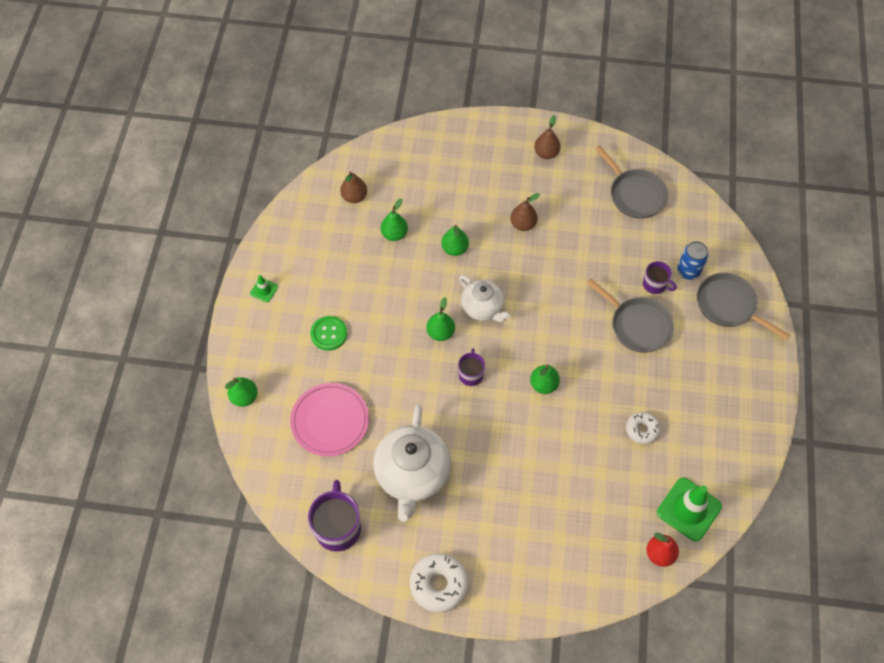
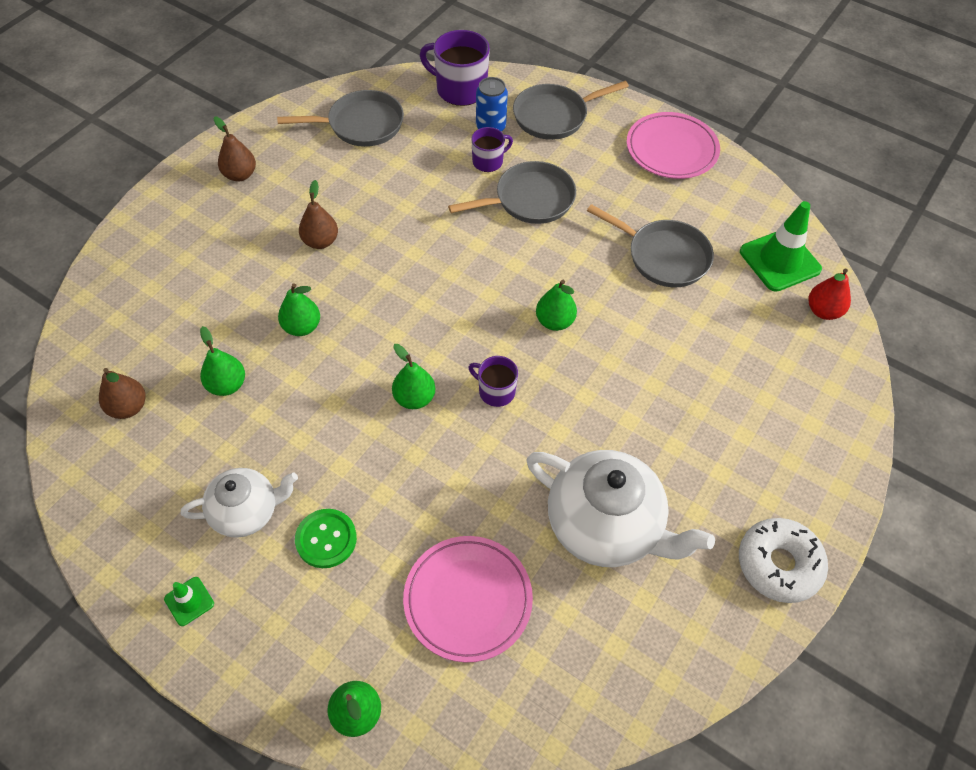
camera: 65 degrees left, 5 degrees down
(338, 527) = (642, 663): purple mug -> purple mug (460, 89)
(482, 308) = (409, 336): white teapot -> white teapot (246, 512)
(642, 430) = (663, 256): white donut -> grey pan
(751, 397) = (671, 149): none -> pink plate

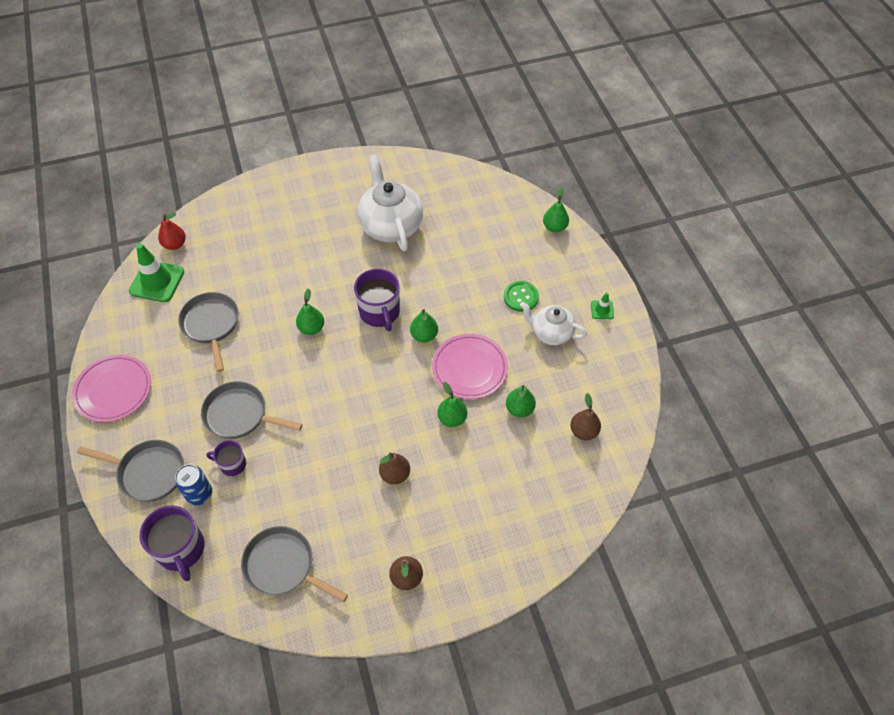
camera: 140 degrees left, 0 degrees up
(468, 600) = (476, 236): pink plate -> pink plate (469, 368)
(495, 391) = (380, 312): purple mug -> purple mug, size x1.74
(778, 564) = (336, 171): white donut -> none

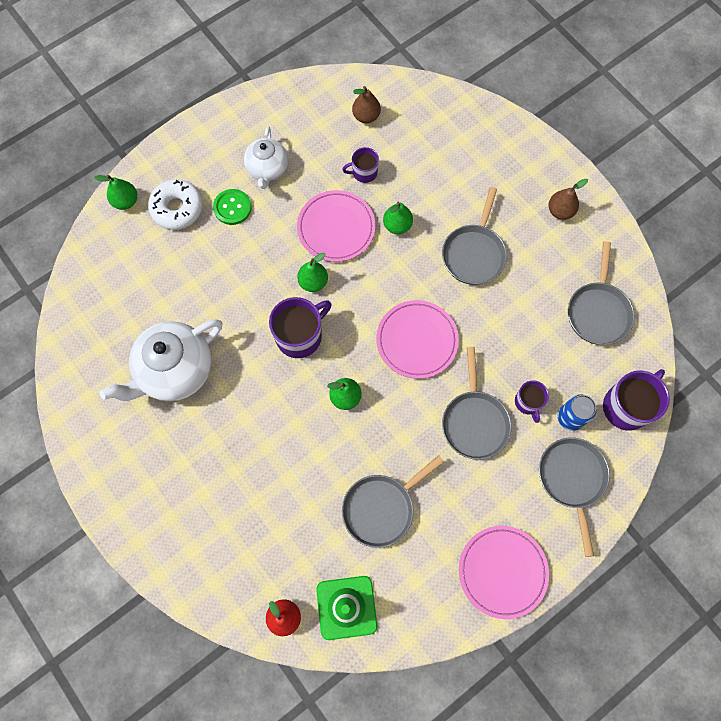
camera: 110 degrees left, 15 degrees up
(333, 396) = (417, 340): none -> pink plate
(395, 474) = (474, 253): brown pear -> grey pan
(519, 409) = (364, 172): green pear -> purple mug
(535, 259) = (177, 208): none -> white donut
(602, 310) = (223, 132): green traffic cone -> none

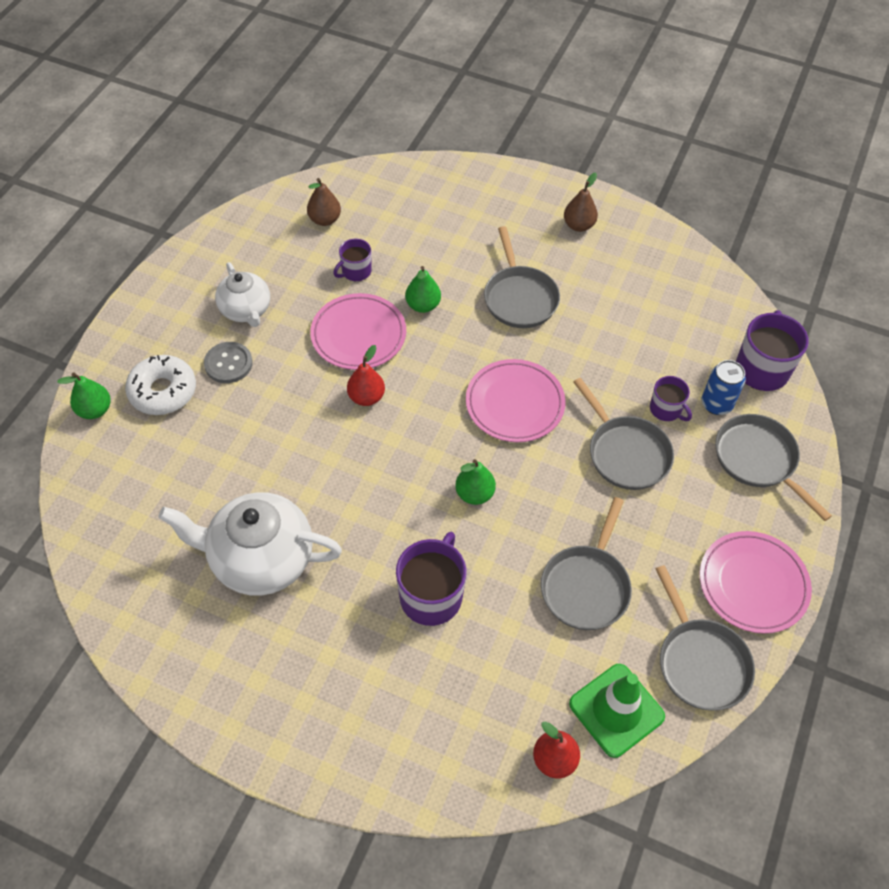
camera: 30 degrees left, 15 degrees down
(175, 370) = (260, 559): white teapot -> white teapot turned 75 degrees clockwise
(232, 207) = (228, 364): green button -> grey button
(300, 336) = (385, 456): purple mug -> purple mug (431, 595)
(313, 282) = (366, 397): green pear -> red pear
(598, 312) = (676, 297): grey pan -> grey pan (700, 662)

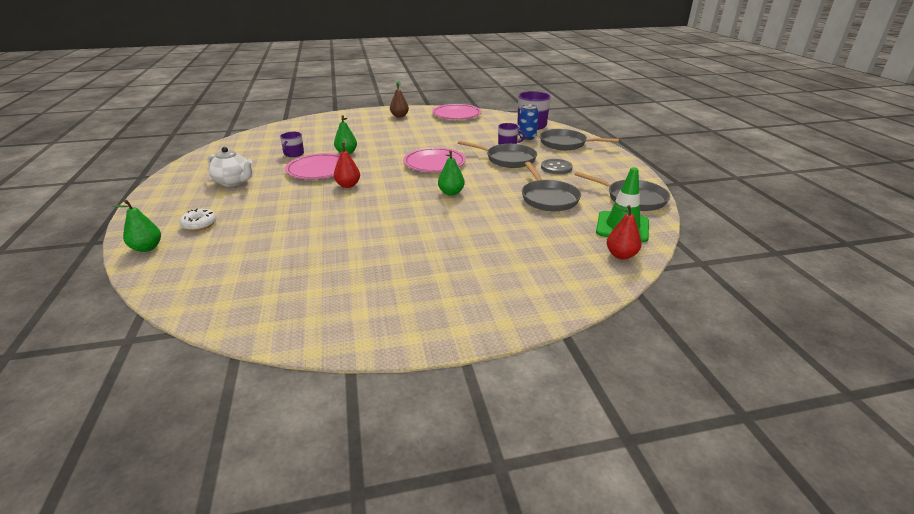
camera: 35 degrees left, 25 degrees down
(163, 391) = (199, 224): white donut -> white donut, size x0.62
(228, 364) = (241, 201): grey button -> grey button (556, 168)
(260, 559) = (347, 259): white teapot -> none
(325, 220) = (256, 146): brown pear -> none
(431, 595) = (474, 231): purple mug -> none
(519, 298) = (396, 138): grey pan -> none
(753, 584) = (616, 172): pink plate -> pink plate (456, 115)

